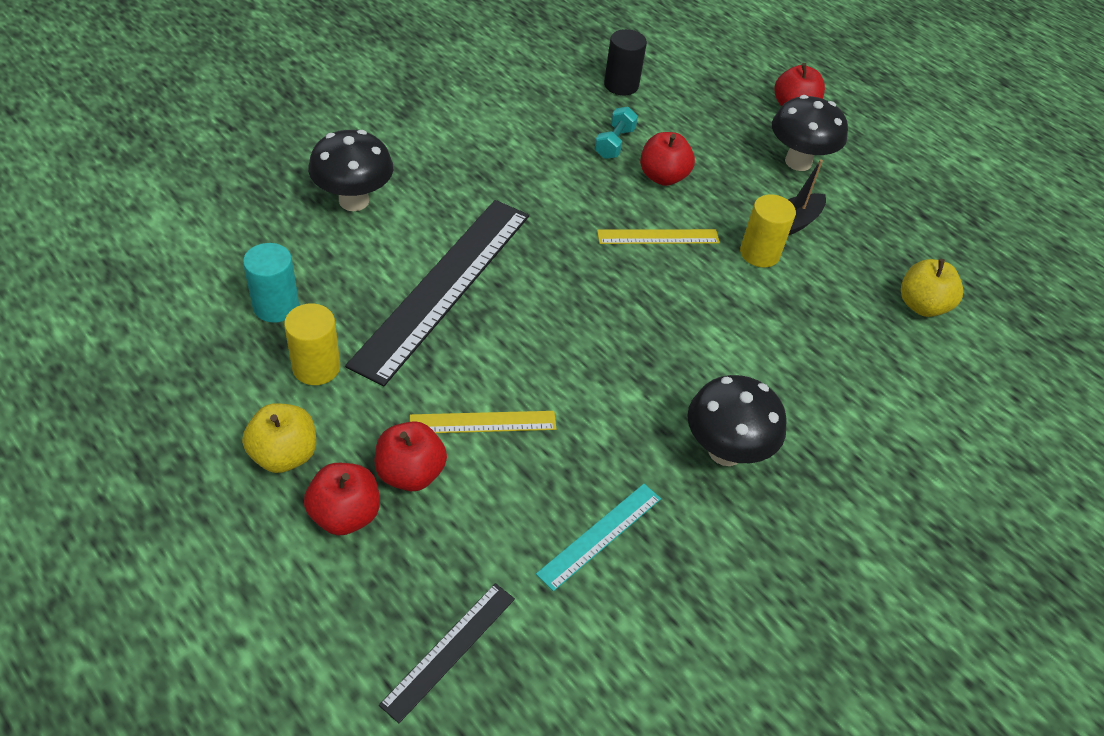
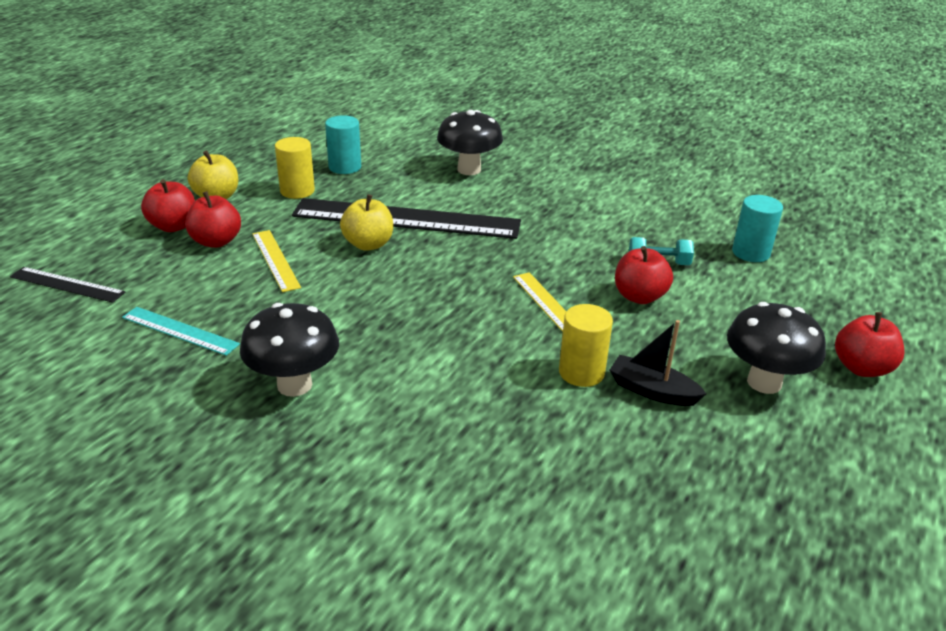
camera: 75 degrees right, 15 degrees down
(621, 85) = (751, 253): black cylinder -> turquoise cylinder
(922, 305) = (600, 515): yellow apple -> yellow apple (368, 244)

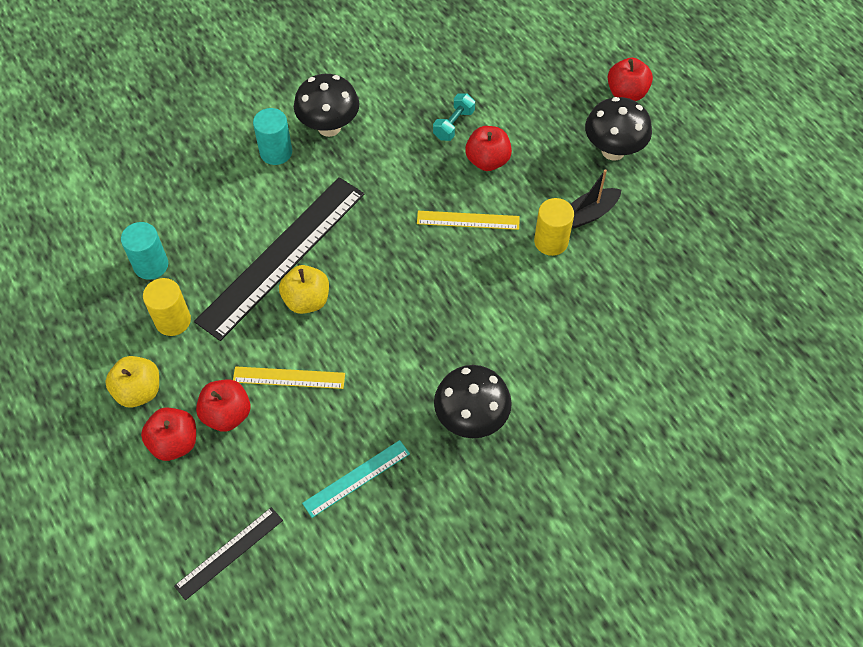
camera: 60 degrees left, 25 degrees up
(469, 170) = (225, 171): black mushroom -> black mushroom (329, 127)
(751, 253) = (475, 63): turquoise cylinder -> turquoise cylinder (276, 152)

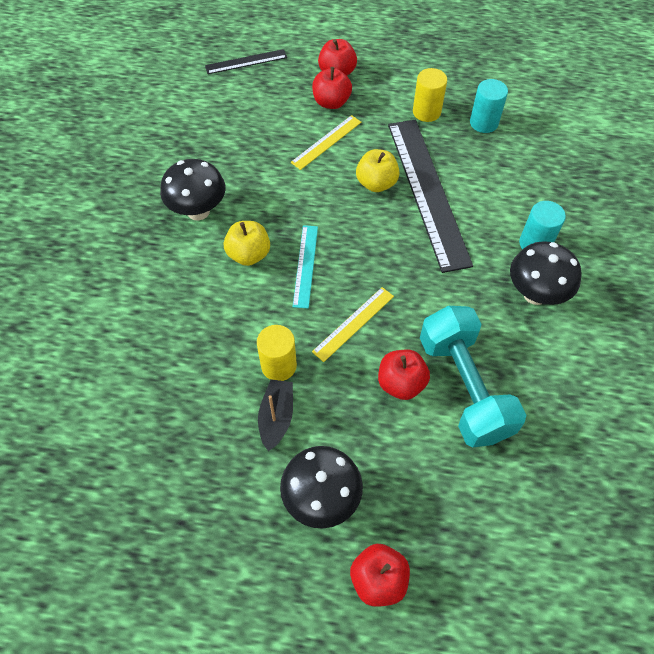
camera: 130 degrees right, 0 degrees up
(139, 391) = (388, 74): yellow apple -> yellow apple (249, 254)
(229, 553) = (246, 62): black ruler -> black ruler turned 75 degrees clockwise
(356, 478) = (226, 134): turquoise ruler -> turquoise ruler (305, 265)
(453, 124) = (464, 387): turquoise dumbbell -> turquoise dumbbell, size x2.29

